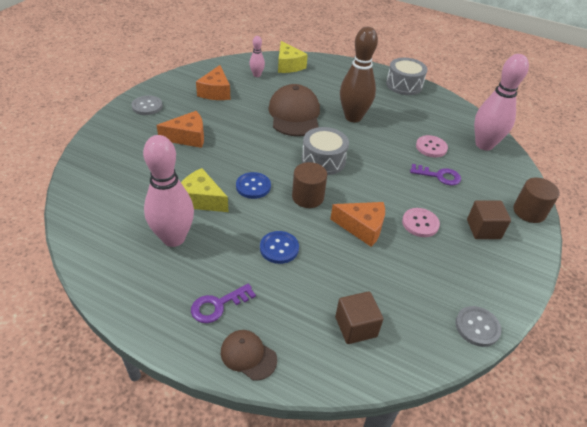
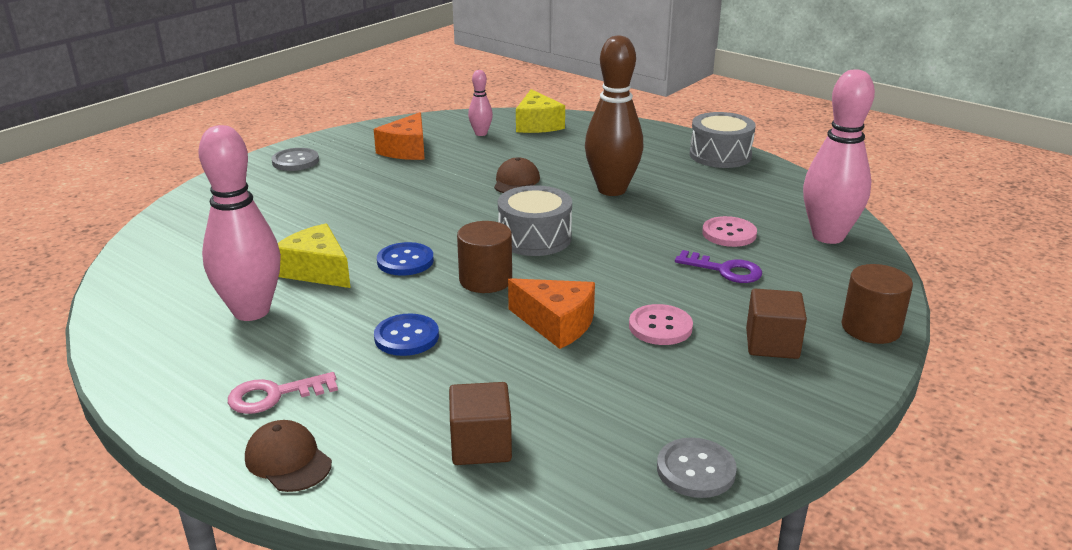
camera: 15 degrees right, 15 degrees down
(187, 137) = (336, 198): orange cheese -> none
(218, 305) = (274, 395): purple key -> pink key
(294, 114) = (516, 181): brown cap -> brown cap, size x0.52

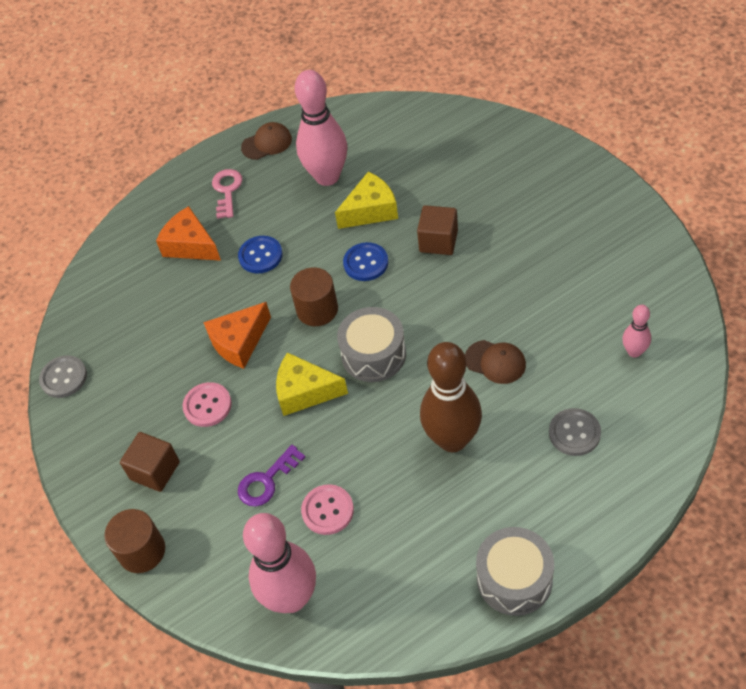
camera: 115 degrees right, 25 degrees up
(288, 460) = (166, 197): brown cap -> brown cap (267, 143)
(295, 161) = (590, 196): grey button -> grey button (574, 433)
(406, 150) = (600, 282): orange cheese -> orange cheese (190, 245)
(481, 445) = (136, 280): brown cube -> brown cube (438, 241)
(537, 124) = (653, 412): yellow cheese -> yellow cheese (305, 392)

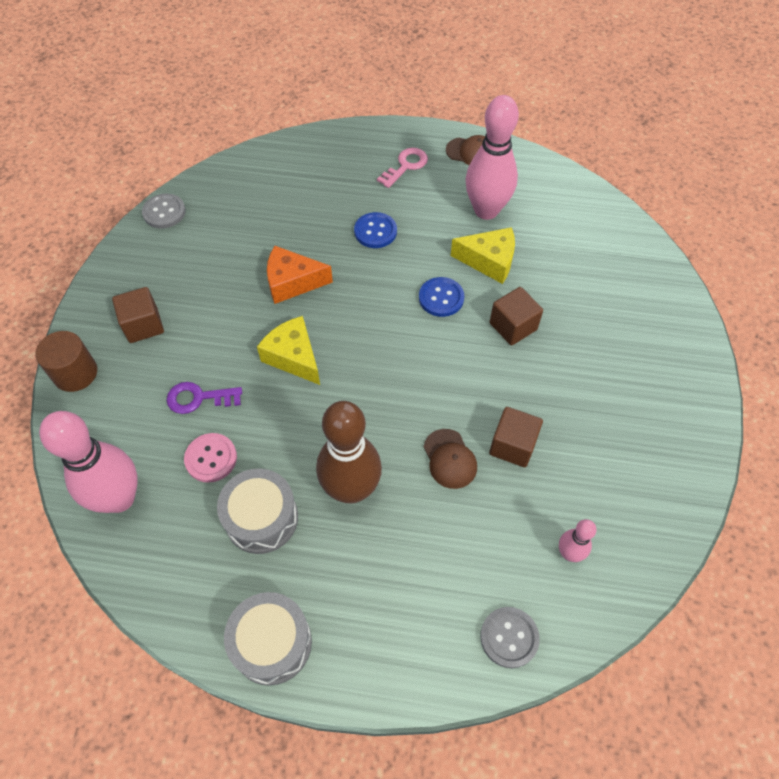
camera: 35 degrees right, 5 degrees up
(190, 245) = (339, 186): orange cheese -> none
(207, 405) = (223, 309): pink button -> none
(317, 309) = (369, 304): brown cylinder -> none
(373, 354) = (369, 372): grey drum -> grey drum (261, 518)
(526, 318) = (512, 445): none -> brown cube
(574, 433) = (445, 573): grey button -> grey button (509, 637)

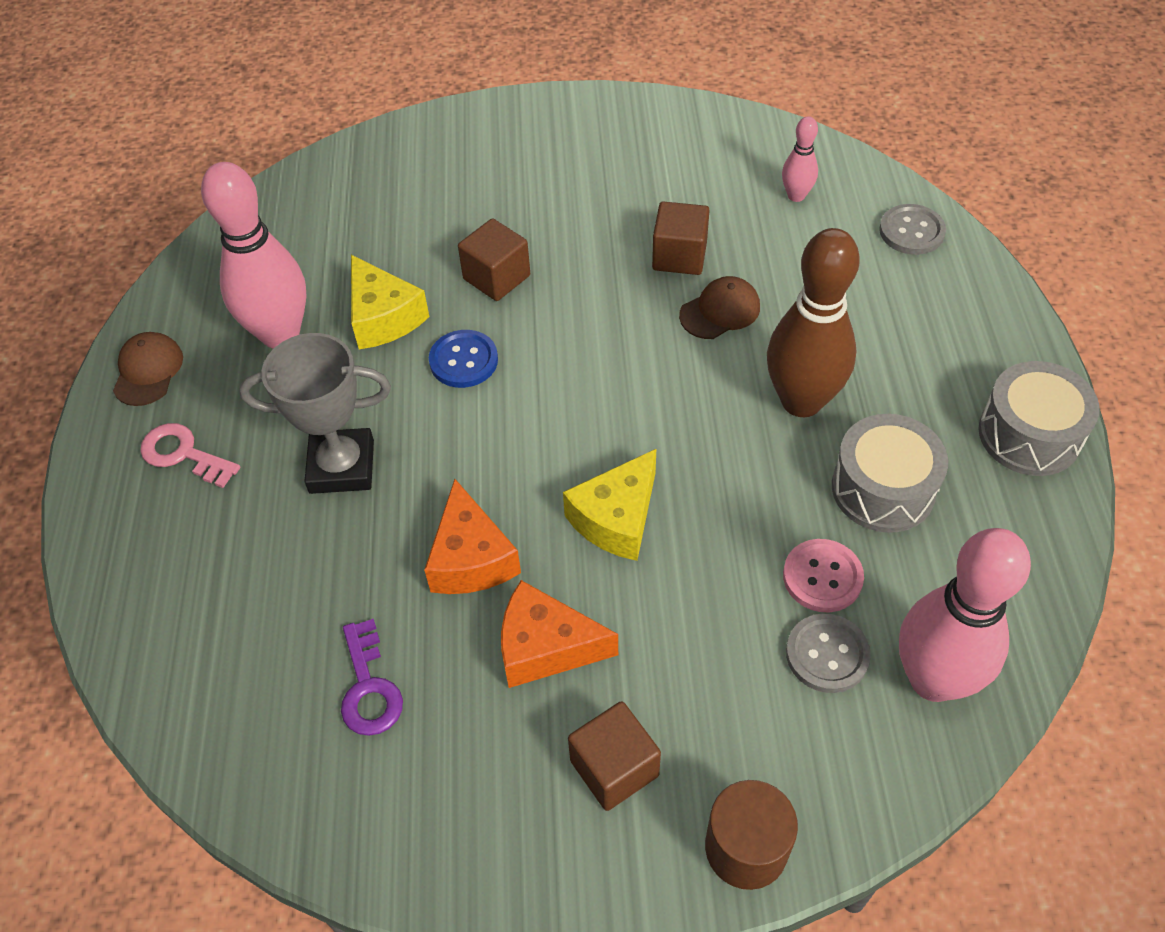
camera: 100 degrees left, 5 degrees down
(164, 212) = (333, 835): grey button -> grey button (827, 654)
(198, 398) = (729, 627): purple key -> purple key (369, 687)
(223, 307) = (546, 647): none -> orange cheese
(375, 231) = (342, 467): blue button -> grey trophy
(489, 261) = (383, 317): yellow cheese -> yellow cheese turned 150 degrees clockwise

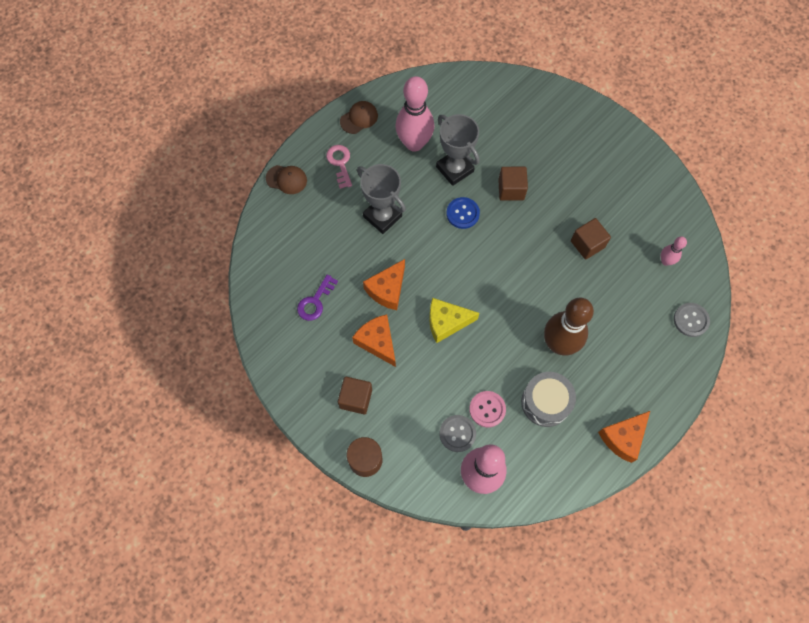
camera: 45 degrees right, 15 degrees up
(383, 317) = (455, 169): yellow cheese -> grey trophy
(720, 311) = (574, 281): brown cap -> brown cap (286, 179)
(1029, 435) = (623, 438): grey drum -> orange cheese

